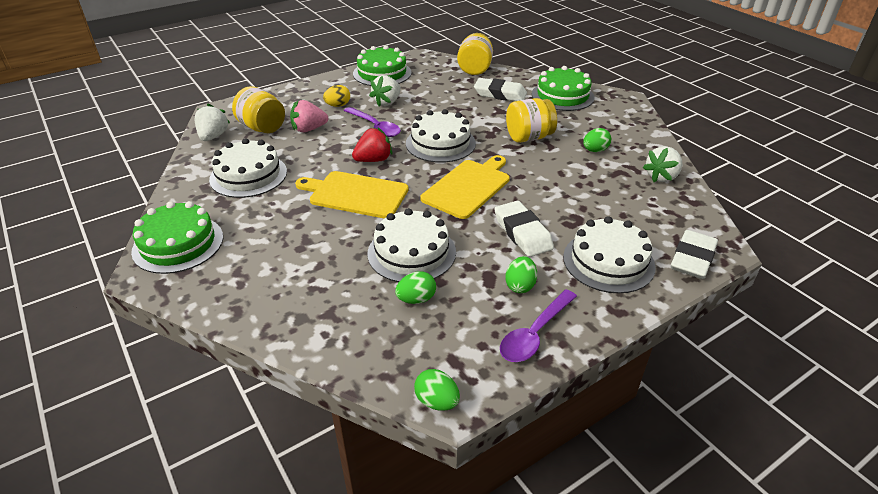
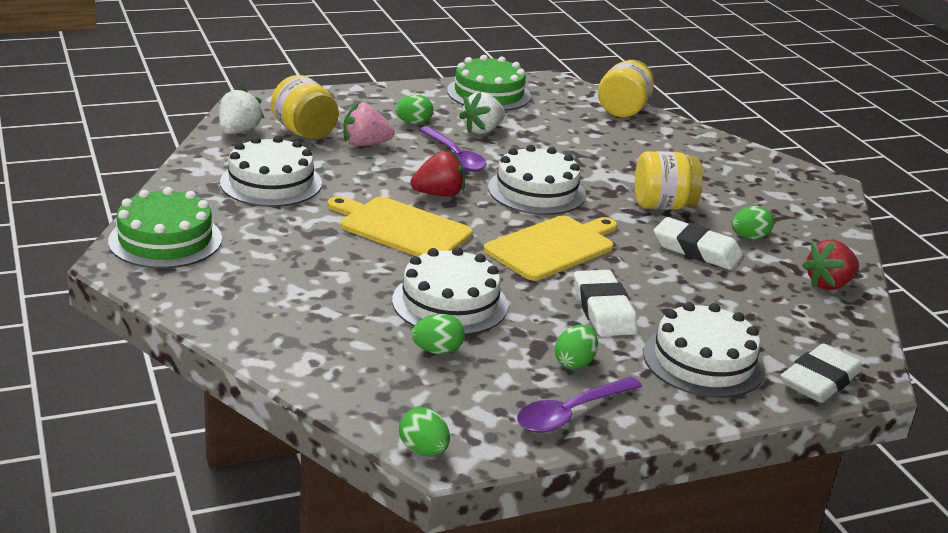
camera: 10 degrees right, 10 degrees down
(338, 105) = (413, 123): yellow egg -> green egg
(500, 94) = (646, 147): white eraser -> white eraser (696, 250)
(562, 96) = (736, 164): green cake -> none
(661, 177) = (829, 284): white strawberry -> red strawberry

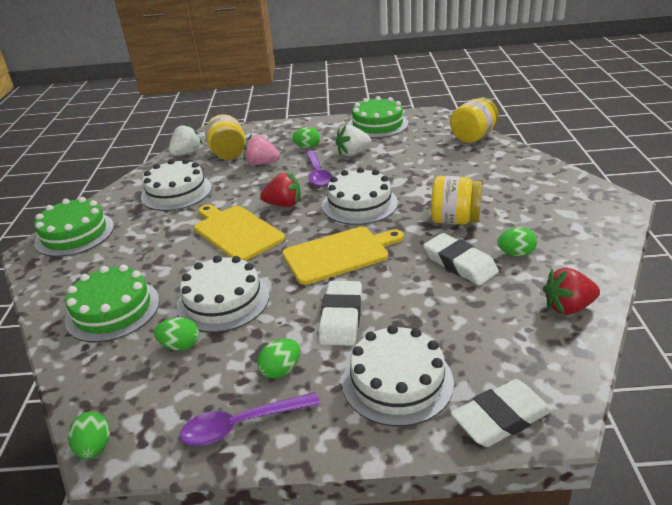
camera: 25 degrees right, 5 degrees up
(313, 322) = (113, 310): none -> green cake

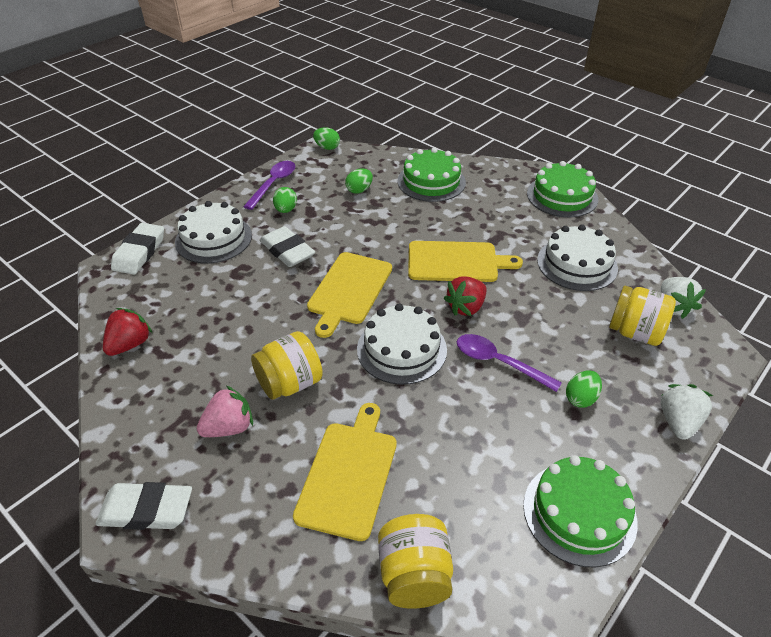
camera: 130 degrees right, 10 degrees up
(223, 300) = (377, 219): white cake -> none
(262, 163) = (577, 341): pink strawberry -> pink strawberry (229, 427)
(353, 153) = (516, 422): white strawberry -> white strawberry (678, 422)
(459, 264) = (243, 336): white eraser -> white eraser (146, 510)
(466, 171) = (349, 474): none -> yellow cutting board
(516, 253) = (202, 375): green egg -> none

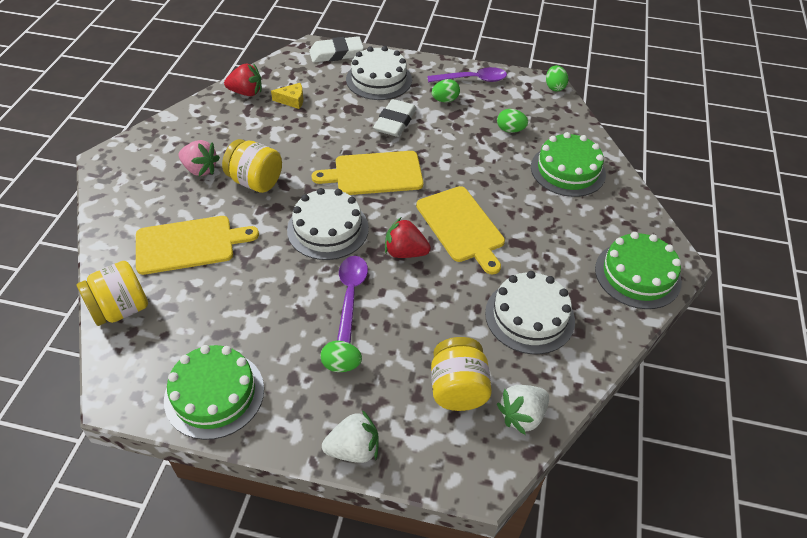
camera: 60 degrees right, 5 degrees up
(146, 510) = (120, 163): white eraser -> none
(182, 311) = (292, 100): none -> yellow cheese

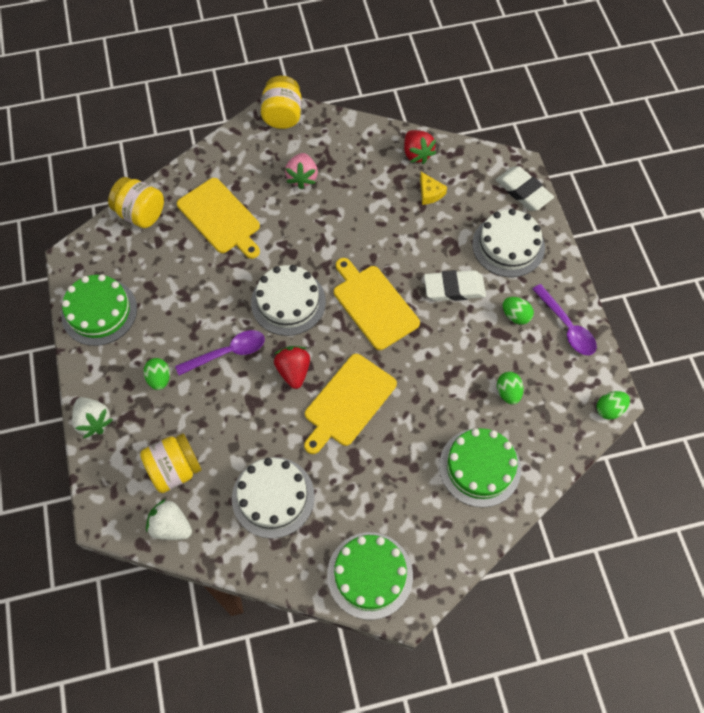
camera: 65 degrees right, 15 degrees up
(255, 181) = (311, 223): yellow jar -> yellow jar (282, 116)

